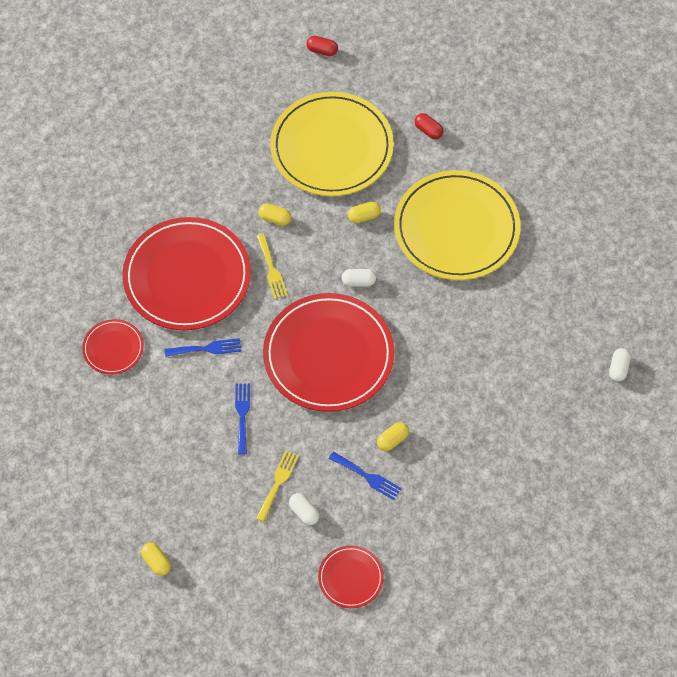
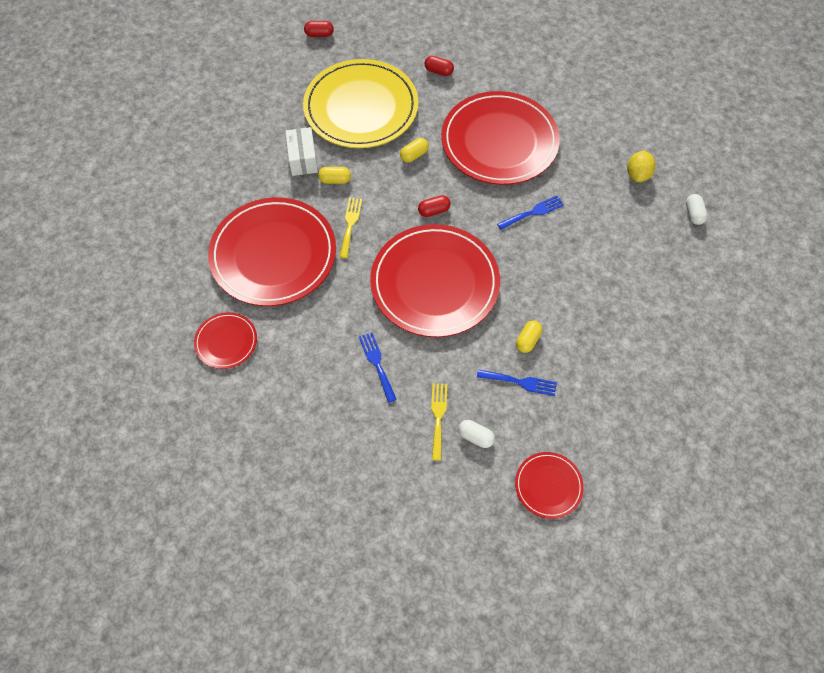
camera: 20 degrees left, 0 degrees up
(156, 562) = (350, 539): yellow capsule -> none
(207, 348) = (318, 313): blue fork -> blue fork (533, 212)
(252, 186) = (303, 159): none -> white box
(272, 269) = (350, 224): yellow fork -> yellow fork turned 135 degrees counterclockwise
(358, 281) = (434, 211): white capsule -> red capsule
(456, 228) = (499, 141): yellow plate -> red plate
(582, 309) = (638, 174): none -> yellow lemon

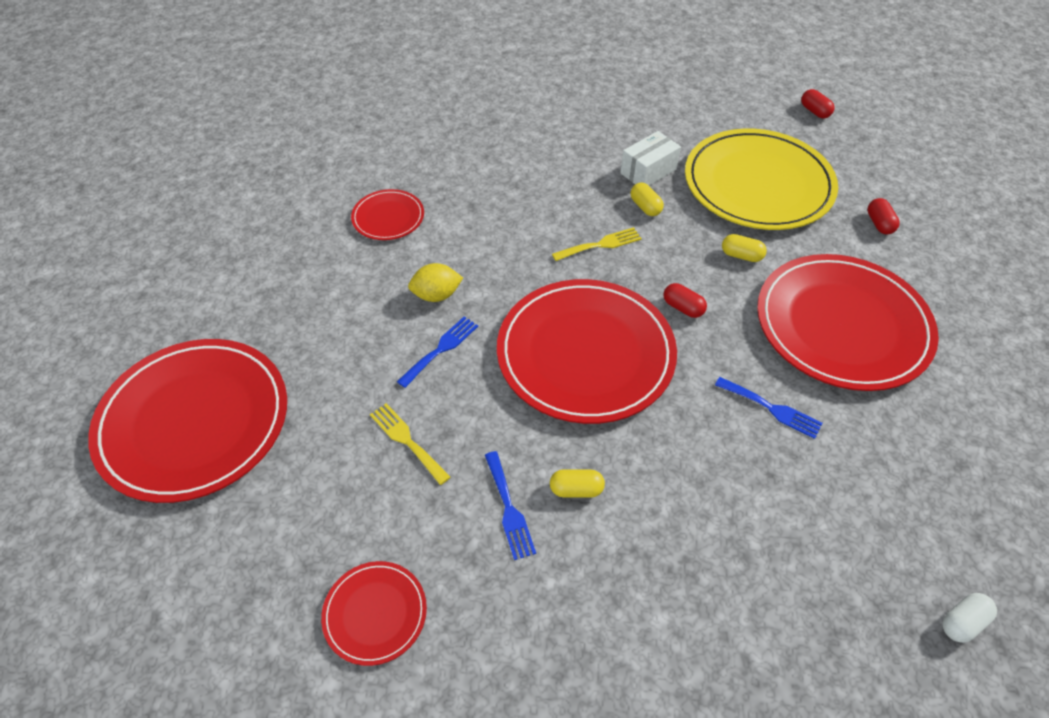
camera: 60 degrees right, 10 degrees down
(273, 254) = (514, 203): red plate -> red plate (194, 421)
(438, 417) = (407, 440): yellow fork -> yellow fork turned 105 degrees counterclockwise
(475, 437) = (401, 493): white capsule -> none
(638, 174) = (953, 509): yellow lemon -> yellow lemon (436, 295)

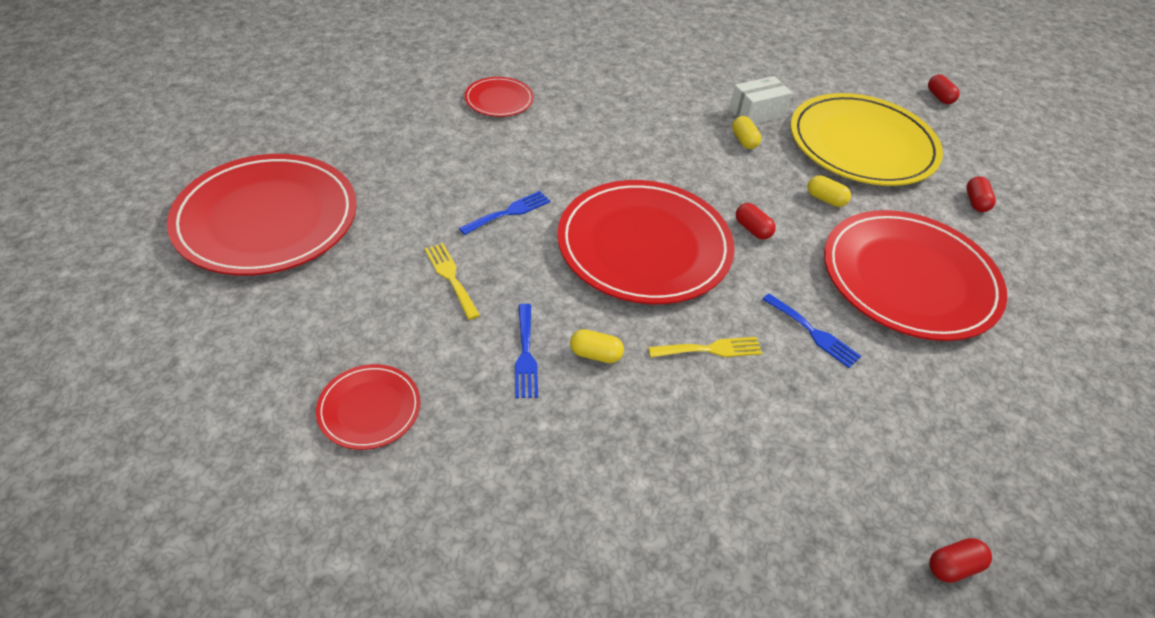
camera: 10 degrees right, 5 degrees down
(436, 295) = (521, 169): yellow lemon -> none
(601, 244) = (690, 162): yellow fork -> yellow fork (710, 349)
(962, 622) = (953, 566): white capsule -> red capsule

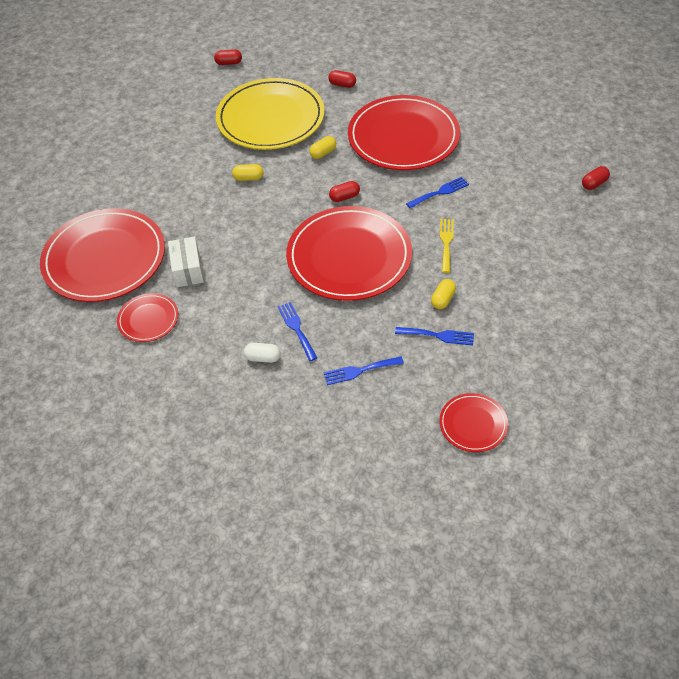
camera: 70 degrees left, 5 degrees up
(267, 219) = (267, 493): red plate -> red plate (104, 258)
(450, 277) = (359, 371): yellow fork -> blue fork
(459, 190) = (263, 358): none -> white capsule
(756, 113) = (217, 163): white box -> white box (188, 270)
(953, 566) = (594, 184): red capsule -> red capsule turned 60 degrees clockwise

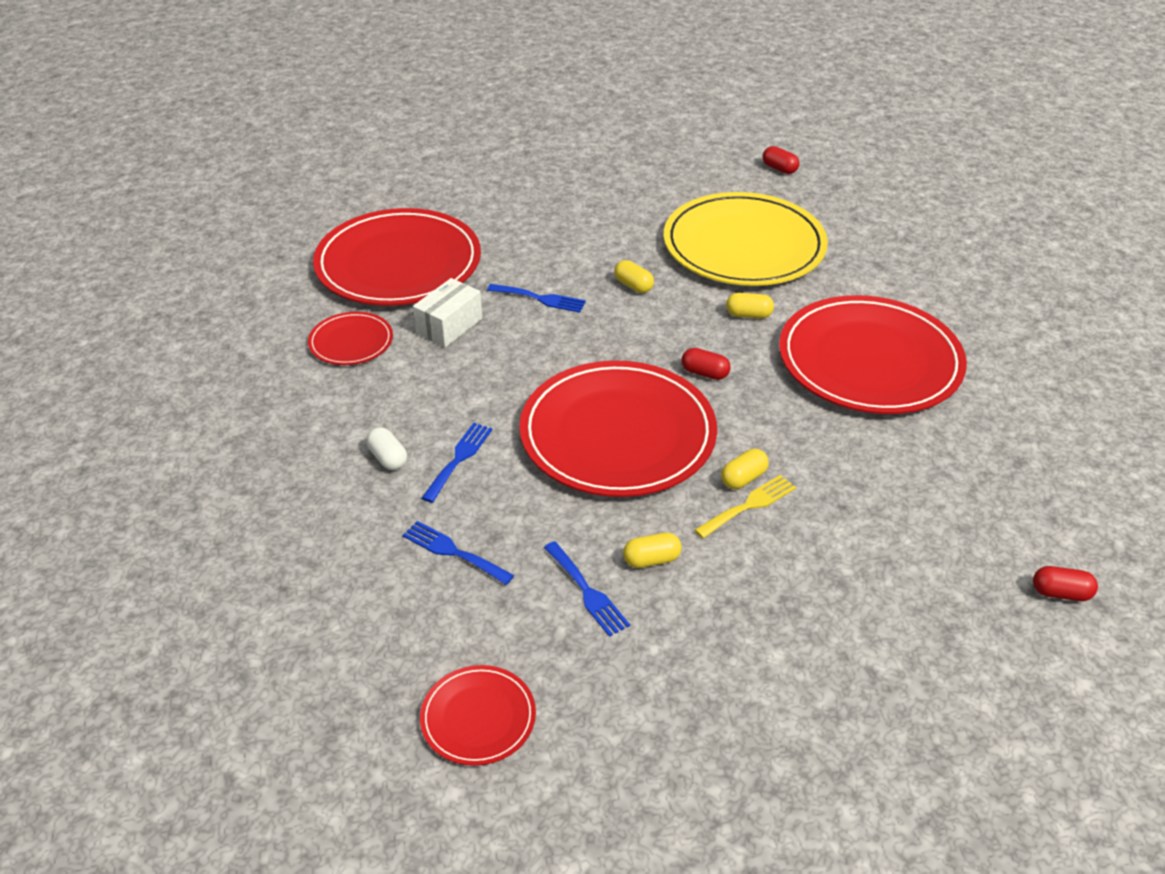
camera: 45 degrees right, 10 degrees down
(342, 85) = (876, 263): red capsule -> none
(428, 233) = (743, 478): none -> yellow capsule
(440, 192) = (825, 448): blue fork -> blue fork (540, 299)

